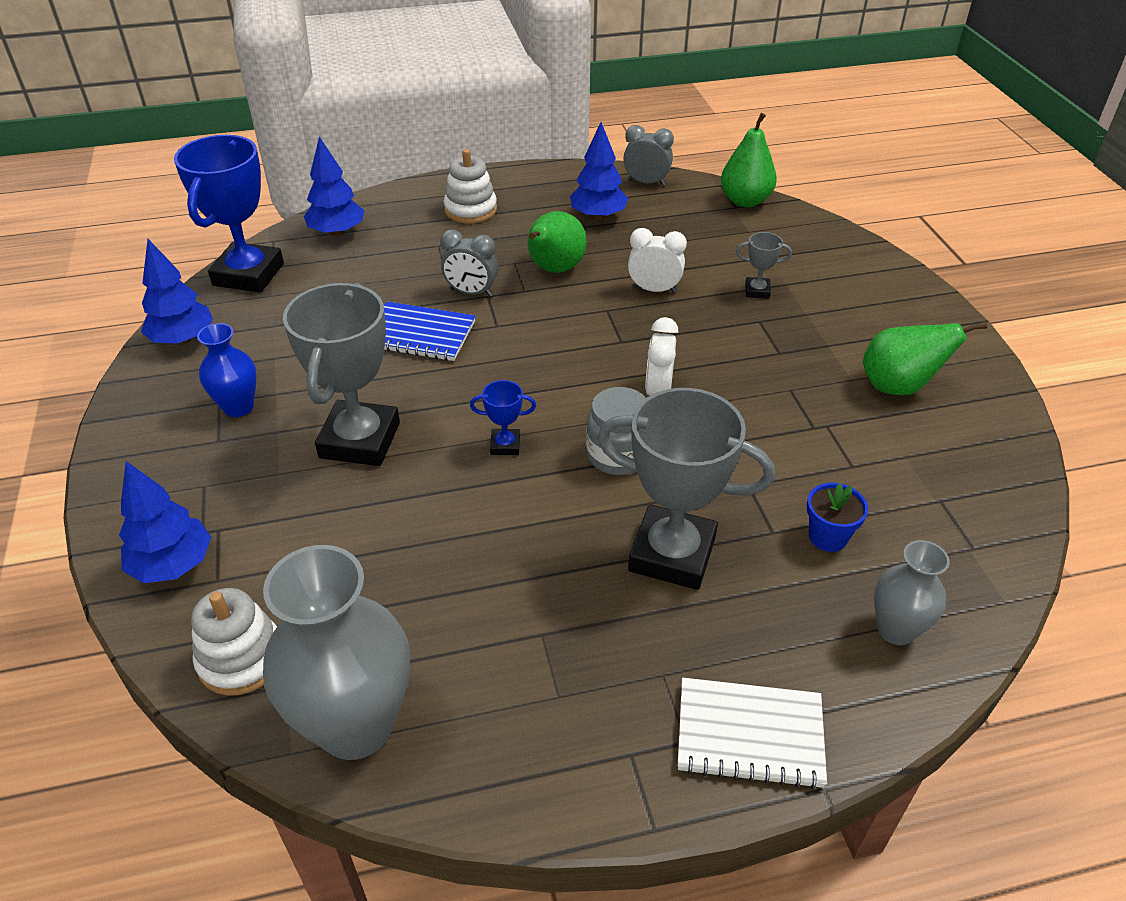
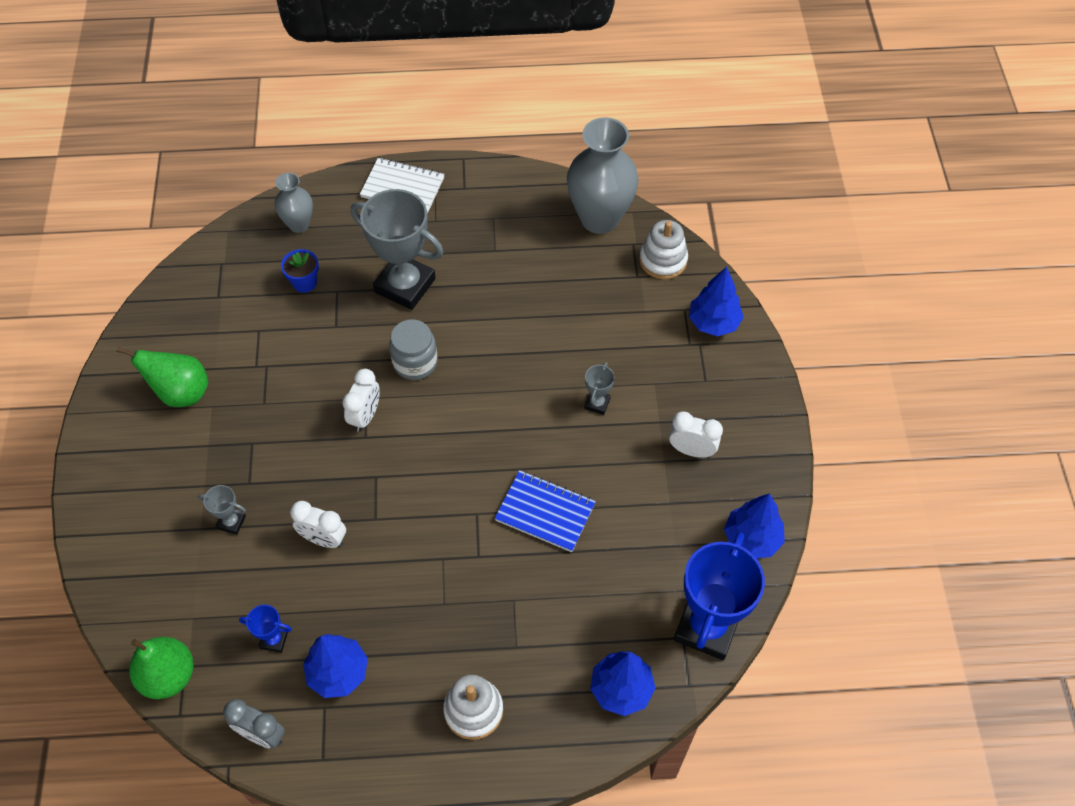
camera: 170 degrees left, 15 degrees up
(238, 407) = (691, 450): blue vase -> white clock
(360, 440) = (597, 403): grey trophy -> grey trophy, size x0.44
(471, 293) = (493, 562): grey clock -> none
(505, 445) = (492, 383): blue trophy -> blue trophy (274, 640)
(554, 269) = (408, 585): green pear -> none

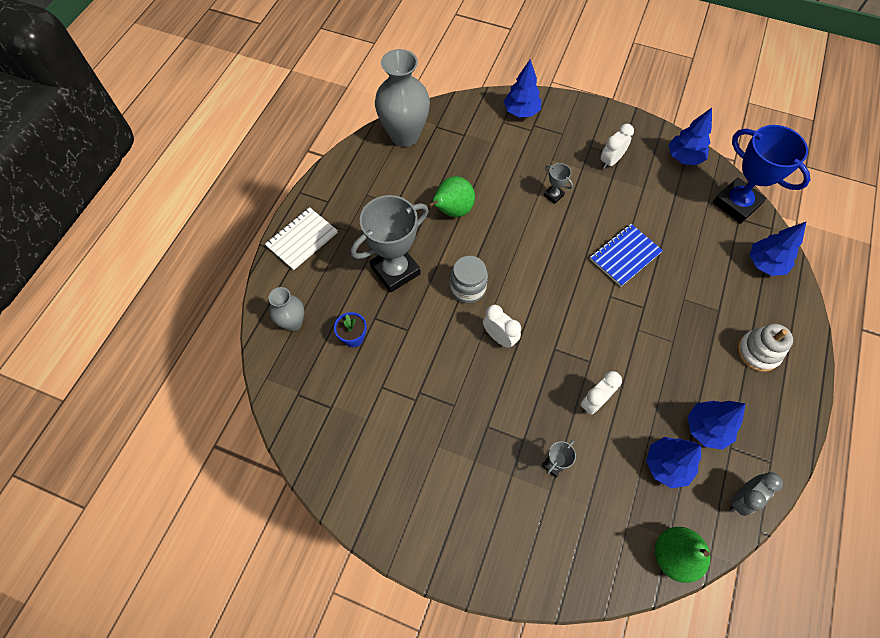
camera: 65 degrees left, 5 degrees up
(181, 393) = (413, 466): green pear -> green pear (452, 211)
(274, 640) = (666, 465): blue trophy -> blue tree
(663, 260) = (459, 116): white stacking toy -> none

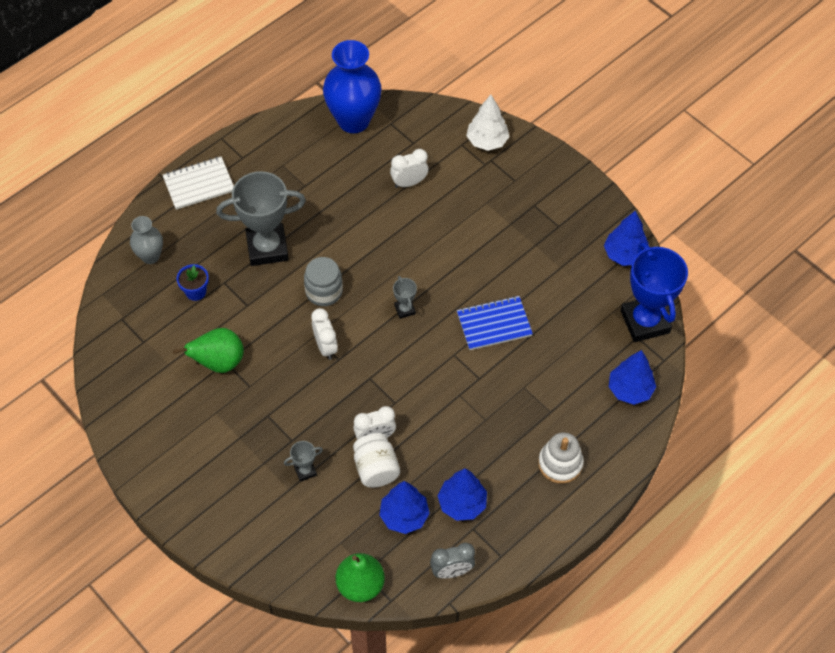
camera: 25 degrees right, 5 degrees down
(404, 135) = (353, 120): grey vase -> blue vase
(452, 211) = (354, 214): green pear -> green pear (219, 362)
(521, 112) = (487, 141): blue tree -> white tree
(553, 195) = (463, 238): grey trophy -> grey trophy (404, 309)
(610, 161) = (545, 227): white clock -> white clock (409, 183)
(614, 431) = (376, 469): none -> white jar

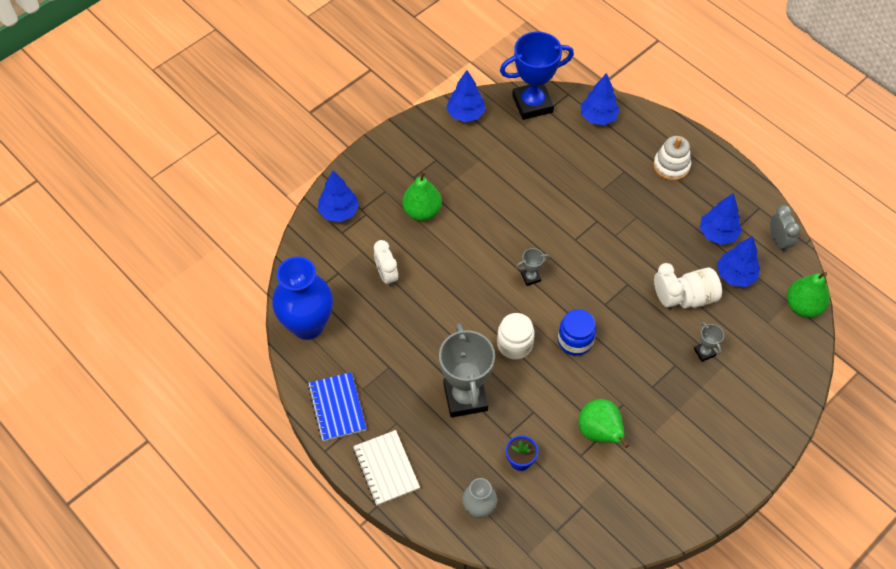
camera: 90 degrees left, 0 degrees up
(324, 292) = (514, 344): grey jar -> white jar
(325, 347) = (575, 341): white clock -> blue jar
(487, 141) = (339, 212): white tree -> blue tree
(489, 213) = (422, 211): none -> green pear
(494, 324) = (542, 209): blue notebook -> blue notebook (337, 407)

